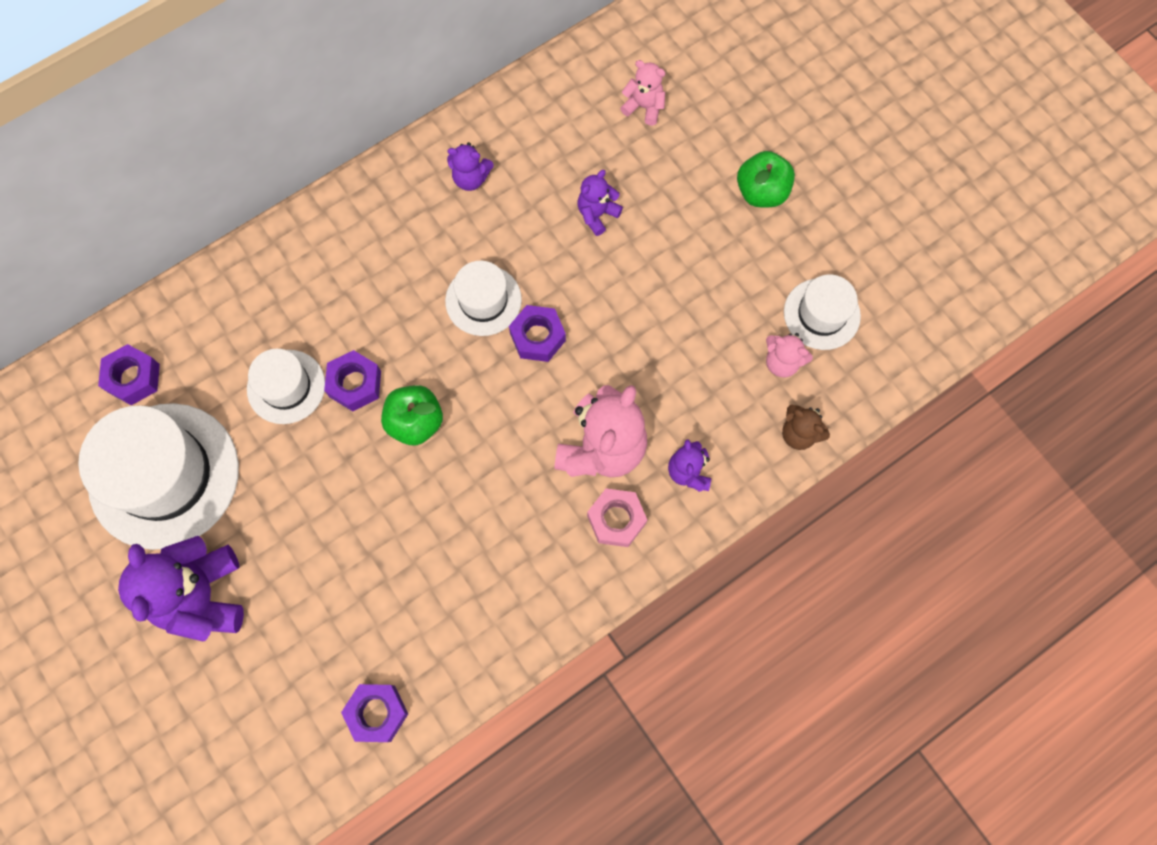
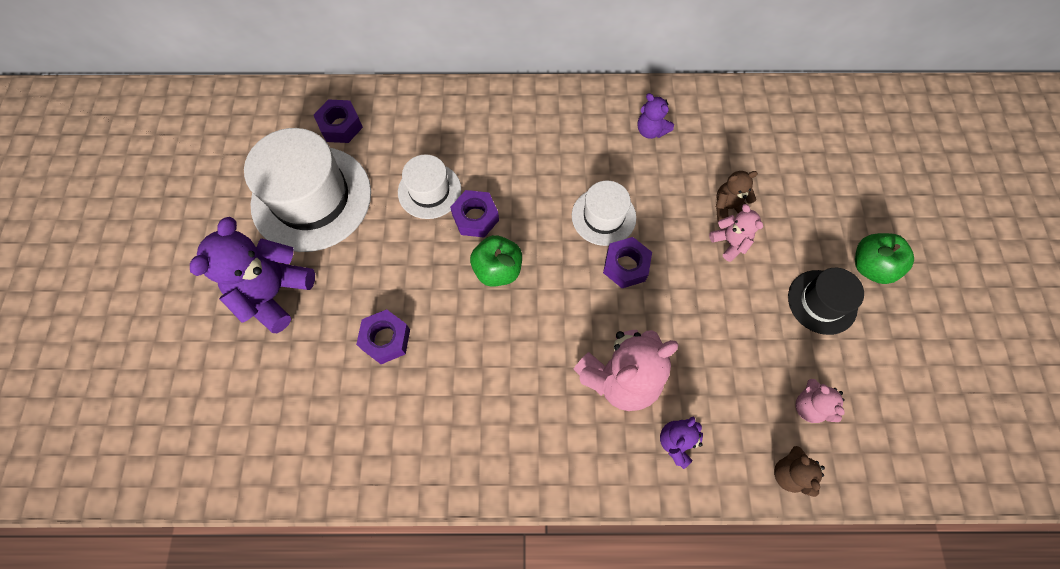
camera: 35 degrees right, 5 degrees down
(377, 713) = (322, 460): purple nut -> purple nut (386, 339)
(597, 214) = (728, 207): purple teddy bear -> brown teddy bear
(616, 519) = (595, 440): pink nut -> none
(644, 107) = (812, 154): pink teddy bear -> pink teddy bear (730, 242)
(738, 255) = (822, 302): none -> black hat
(821, 314) = (867, 390): white hat -> none

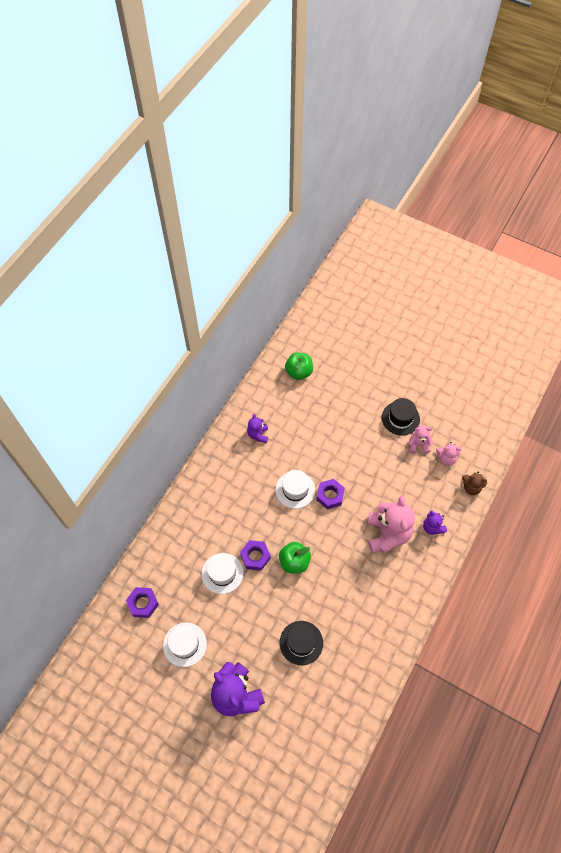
camera: 60 degrees left, 5 degrees down
(311, 198) = (184, 644): white hat -> white hat, size x0.54
(386, 339) = (301, 642): purple nut -> black hat
(651, 130) = (258, 434): purple teddy bear -> purple teddy bear turned 105 degrees clockwise
(728, 207) = (326, 426): brown teddy bear -> none
(730, 242) = (346, 438): pink teddy bear -> pink teddy bear (418, 445)
(870, 266) = (395, 385): green apple -> green apple (299, 372)

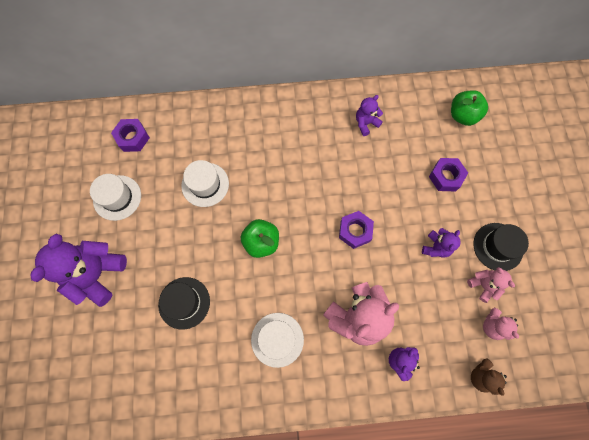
camera: 55 degrees right, 10 degrees up
(255, 557) = (241, 203): purple nut -> purple nut (446, 177)
(295, 490) = (336, 194): white hat -> white hat (277, 339)
(375, 454) = (436, 247): none -> purple teddy bear

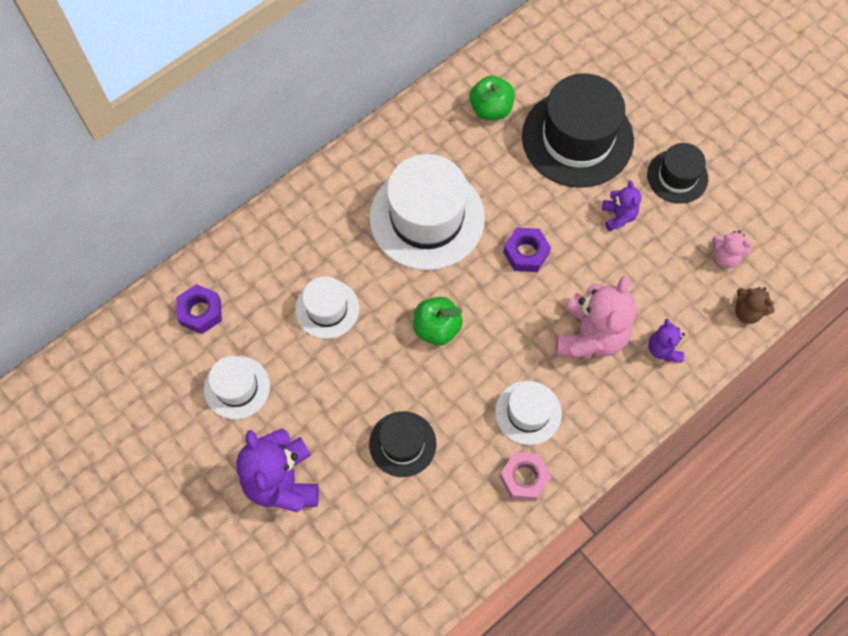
camera: 35 degrees left, 5 degrees down
(241, 382) = (524, 478): none -> pink nut
(308, 167) = (427, 218): none -> white hat
(366, 123) = (453, 133): purple teddy bear -> none
(446, 177) = (577, 138): purple nut -> black hat
(462, 115) = (549, 63): green apple -> green apple (491, 109)
(483, 285) = (689, 224): pink teddy bear -> none

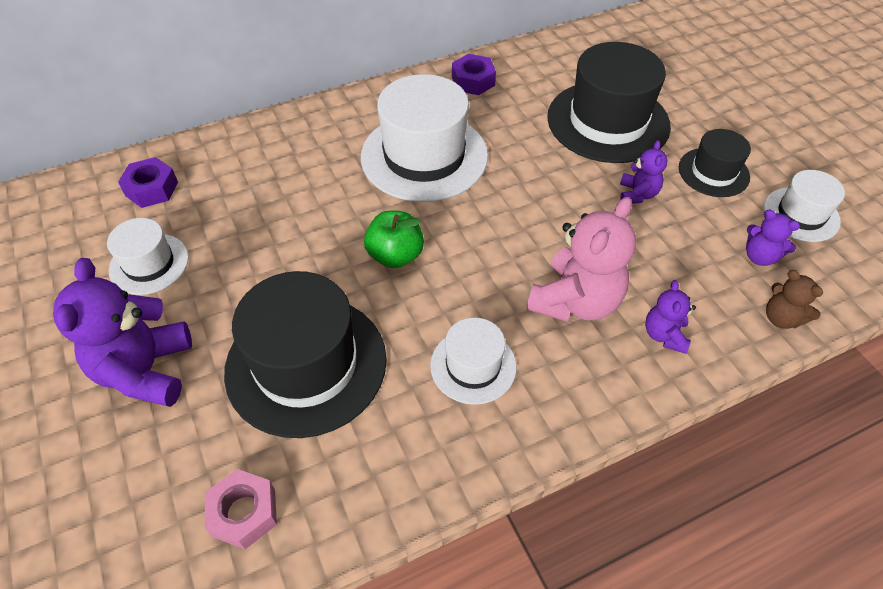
camera: 15 degrees right, 15 degrees down
(327, 309) = (283, 213): white hat -> white hat (801, 214)
(402, 444) = (306, 364): black hat -> black hat, size x1.87
(491, 109) = (523, 84): green apple -> none
(524, 478) = (443, 441): pink nut -> pink nut (244, 513)
(526, 253) = (521, 207): purple nut -> purple nut (473, 81)
(725, 257) = (760, 256): pink teddy bear -> purple teddy bear

